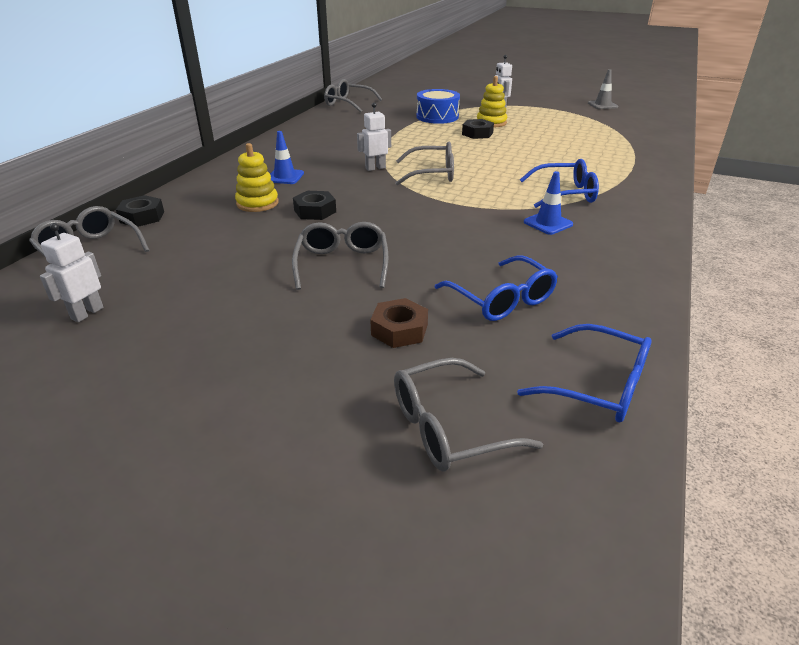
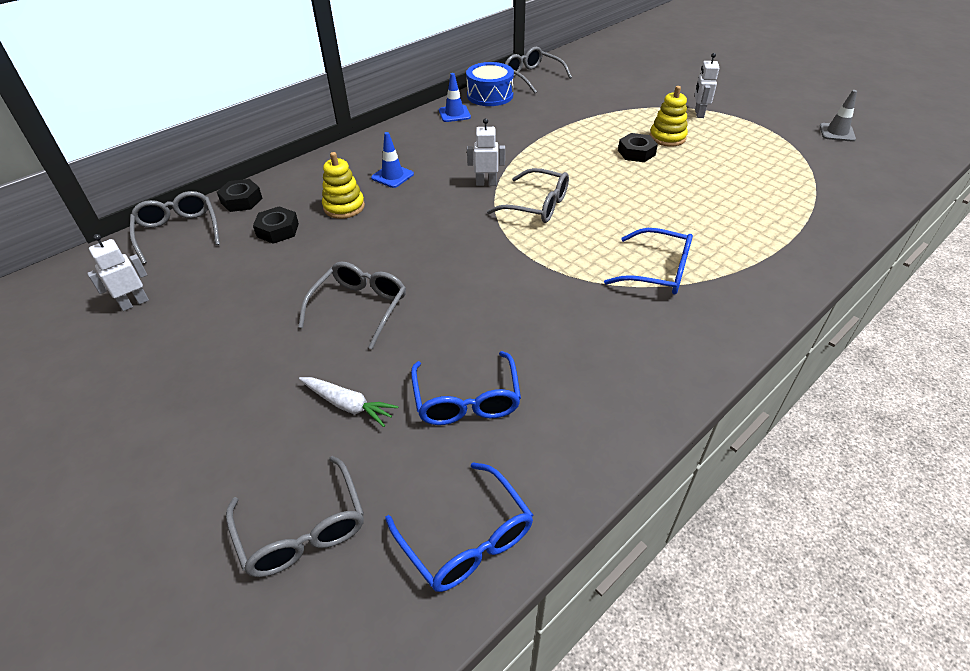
camera: 25 degrees right, 10 degrees up
(315, 211) = (386, 230): black nut -> black nut (278, 230)
(399, 330) = (348, 405): brown nut -> white carrot
(437, 117) = (612, 116): blue drum -> blue drum (490, 95)
(448, 427) = (303, 530): grey glasses -> grey glasses turned 120 degrees counterclockwise
(548, 223) = (600, 310): blue traffic cone -> blue traffic cone (454, 114)

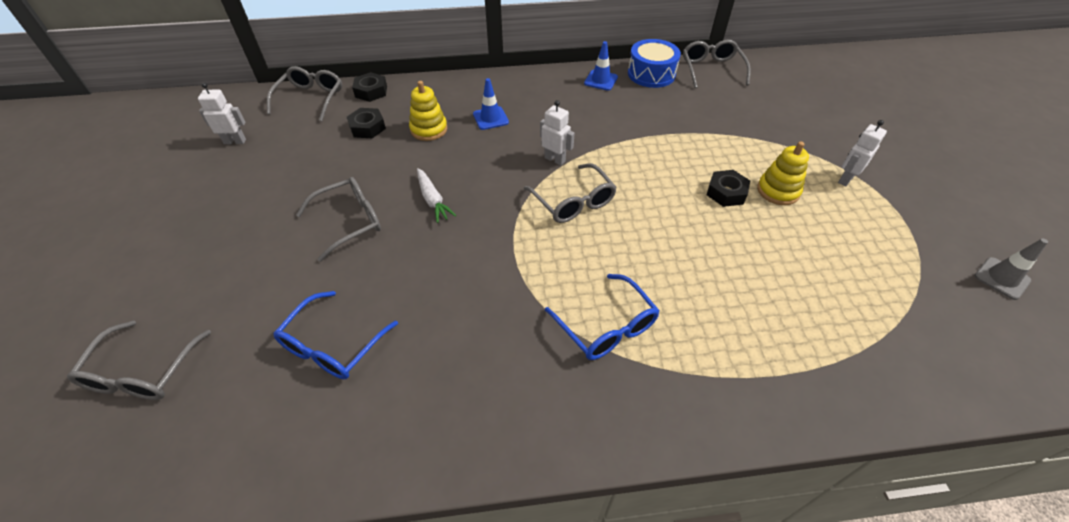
camera: 35 degrees right, 5 degrees up
(348, 405) = (261, 296): white carrot -> white carrot (433, 200)
(467, 539) = (212, 459): blue glasses -> none

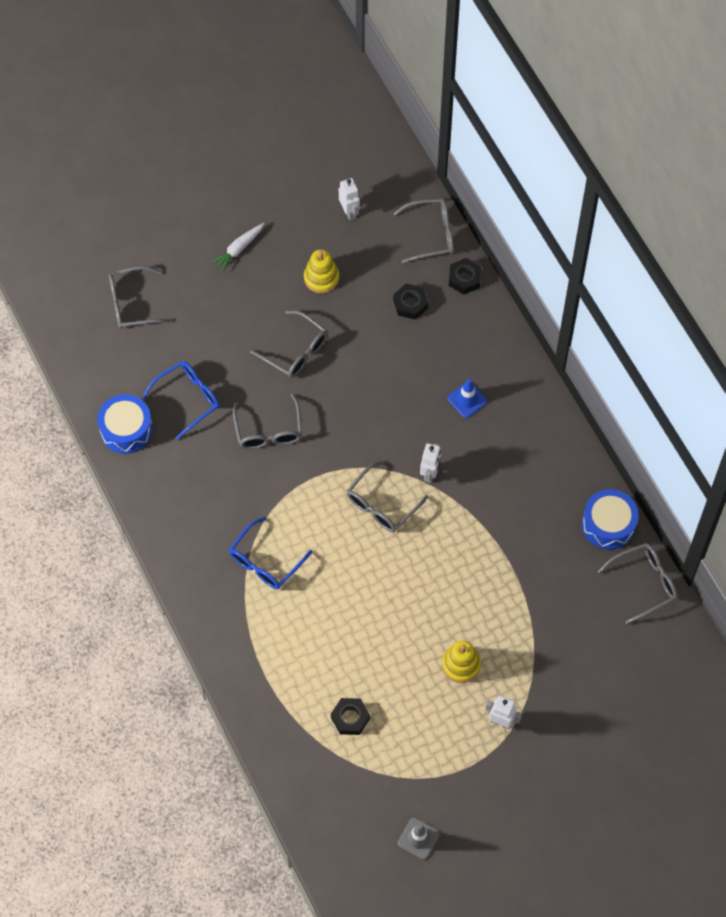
camera: 70 degrees right, 15 degrees up
(323, 443) = (126, 429): none -> blue drum
(332, 346) = (188, 399): blue glasses -> blue glasses turned 135 degrees clockwise
(429, 129) = (429, 355): yellow stacking toy -> yellow stacking toy (321, 278)
(431, 273) = (268, 431): none -> grey glasses
(433, 200) = (342, 398): white carrot -> white carrot (238, 249)
(600, 80) = (574, 478): blue traffic cone -> none
(726, 192) = (441, 622): black nut -> black nut (350, 718)

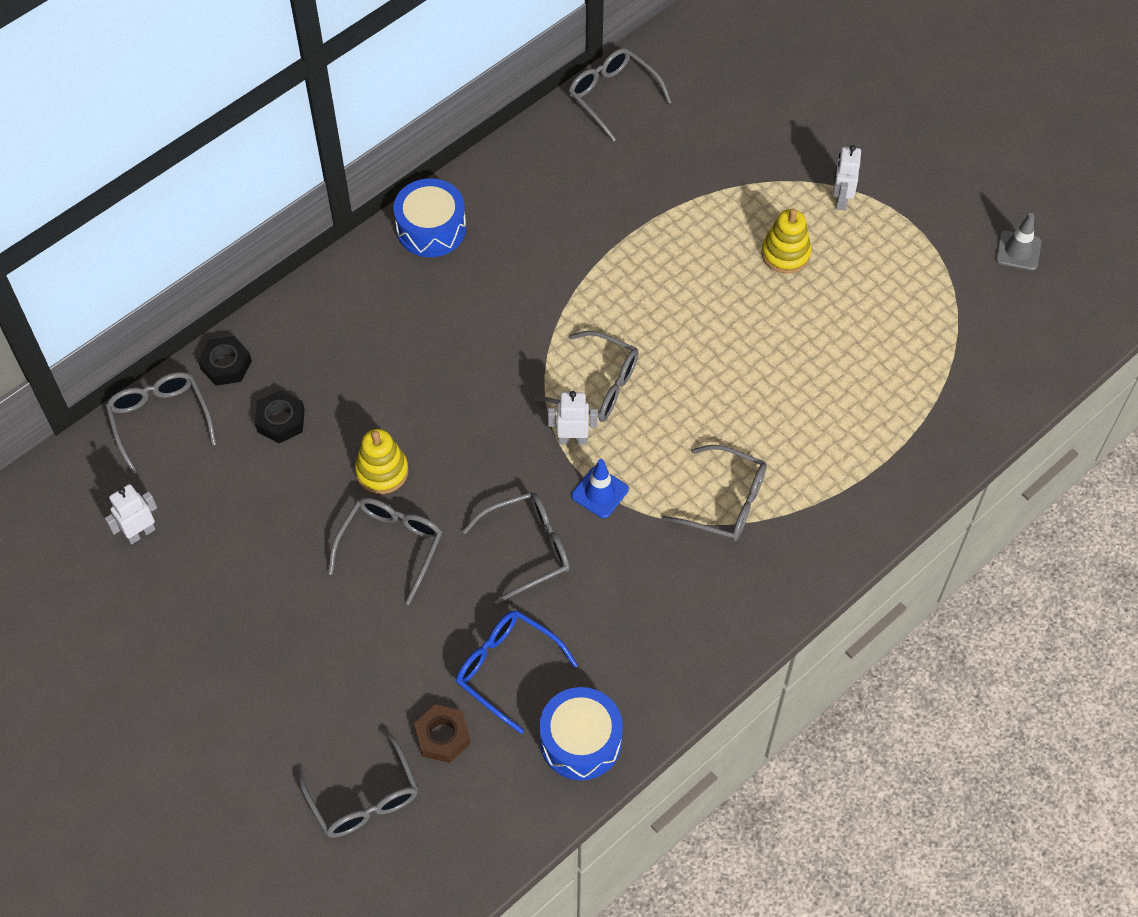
camera: 105 degrees left, 5 degrees down
(155, 353) = (443, 736): none -> brown nut
(238, 249) = (234, 668): white carrot -> none
(265, 562) = (726, 502): blue glasses -> grey glasses
(321, 278) = (261, 542): yellow stacking toy -> yellow stacking toy (382, 471)
(350, 718) = (901, 354): black nut -> none
(430, 474) = (535, 341): white robot -> white robot (572, 439)
(467, 399) = (414, 323): blue traffic cone -> blue traffic cone (600, 492)
(608, 524) = (547, 143): blue drum -> blue drum (431, 228)

